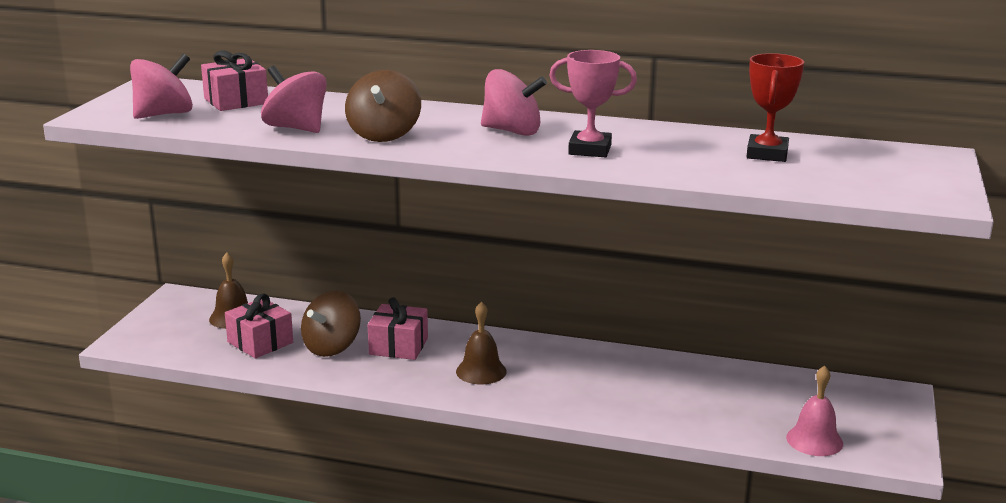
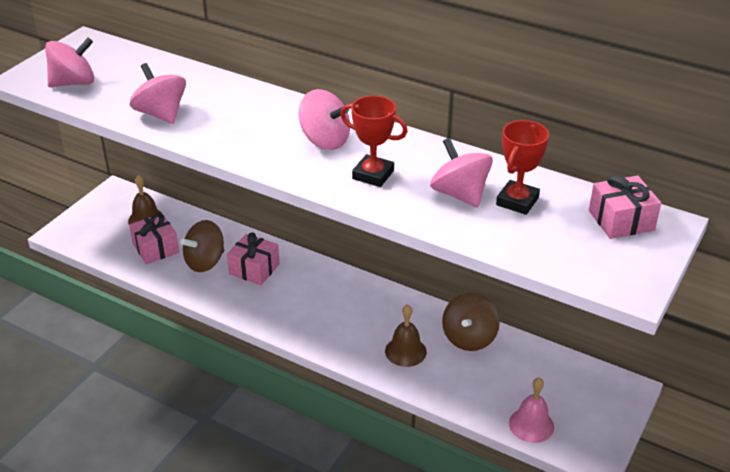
camera: 15 degrees right, 15 degrees up
(236, 101) = (134, 71): pink gift -> pink gift (621, 220)
(384, 135) = (222, 132): brown spinning top -> brown spinning top (469, 338)
(481, 371) = (305, 306): brown bell -> brown bell (405, 351)
(590, 150) = (373, 175): pink trophy -> red trophy
(700, 155) = (460, 194): none -> pink spinning top

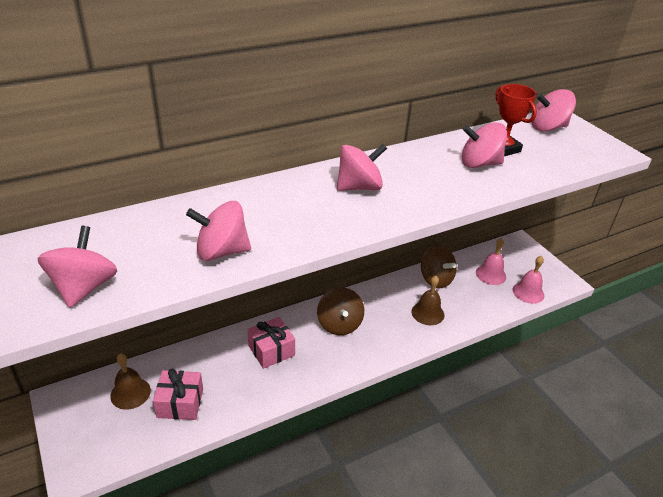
camera: 60 degrees left, 0 degrees up
(205, 262) = (233, 377): brown spinning top -> brown spinning top (339, 324)
(373, 175) = (426, 185): red trophy -> none
(529, 381) = (490, 274): none -> pink bell
(621, 220) = (547, 127): pink gift -> pink spinning top

